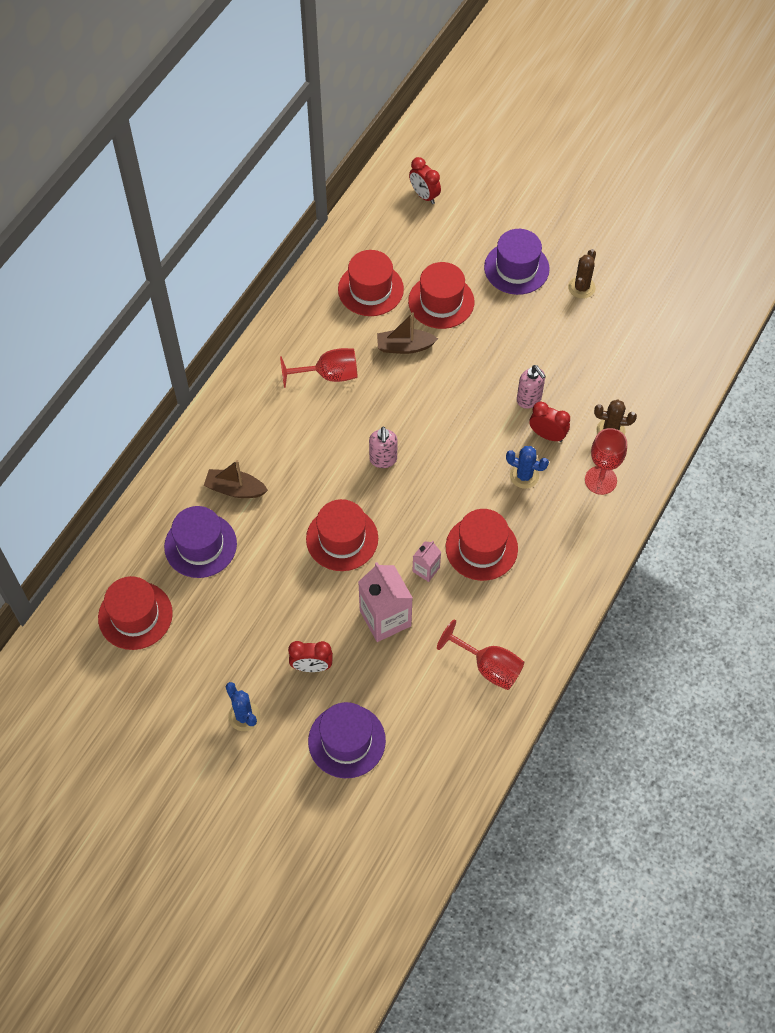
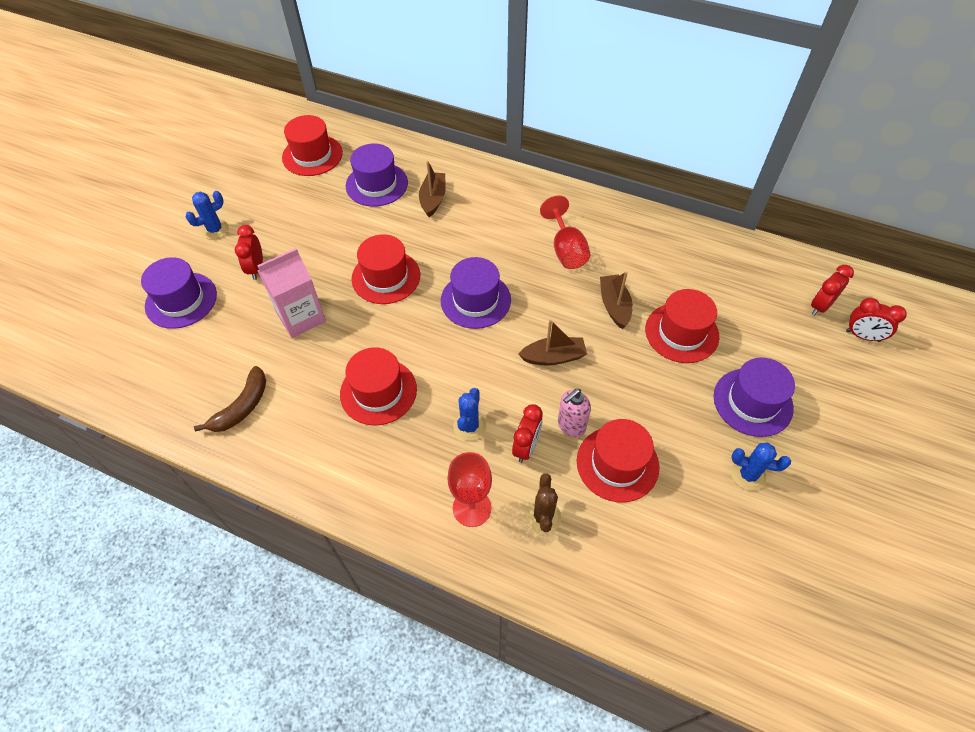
camera: 85 degrees right, 5 degrees down
(370, 289) = (678, 272): red hat -> red hat (617, 463)
(383, 459) = (475, 300): pink soap dispenser -> purple hat
(426, 569) = (353, 345): pink carton -> none
(457, 403) = (553, 357): none -> brown boat
(459, 177) = (862, 336): none -> red clock
(488, 667) = (242, 407): red goblet -> brown banana
(581, 287) = (748, 475): brown cactus -> blue cactus

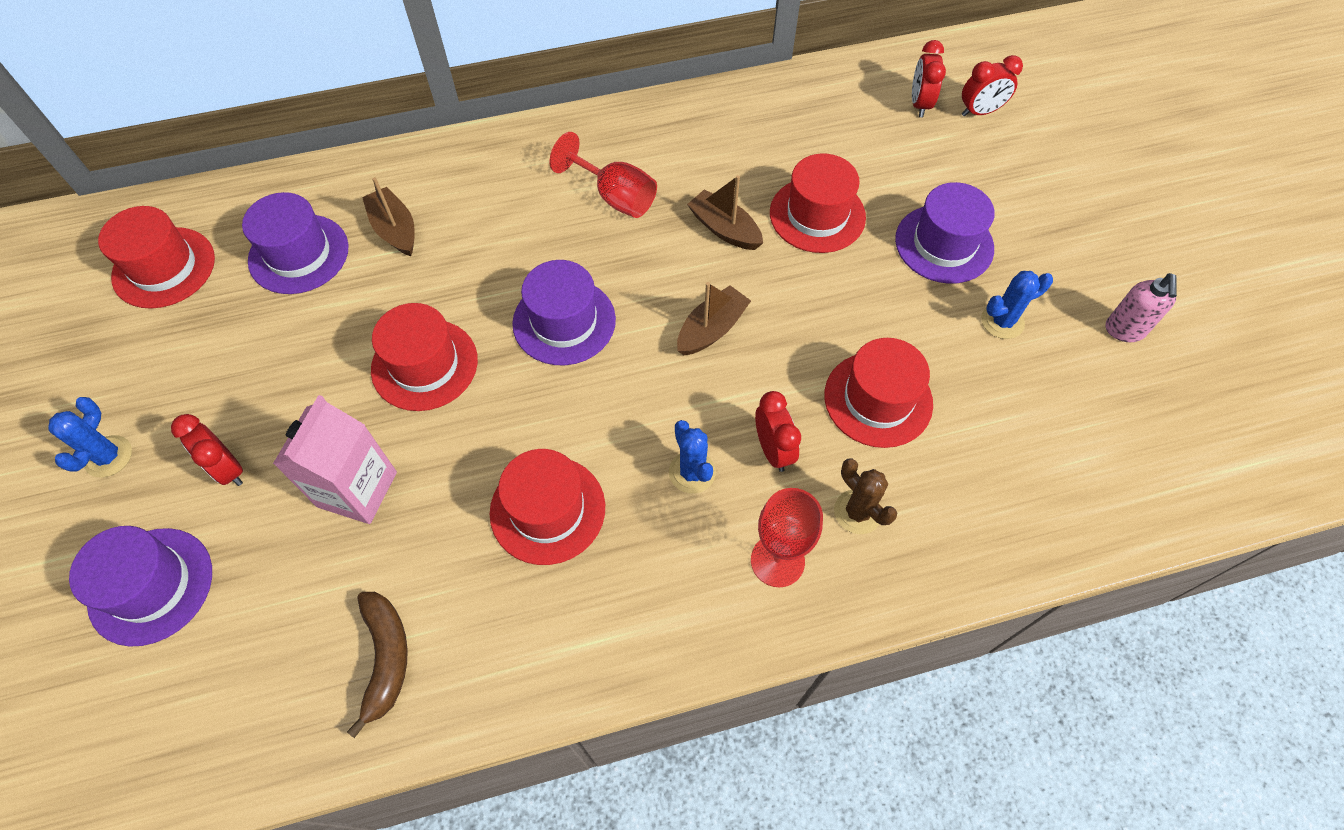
camera: 40 degrees left, 5 degrees up
(571, 425) = (797, 392): pink soap dispenser -> pink soap dispenser (1124, 330)

